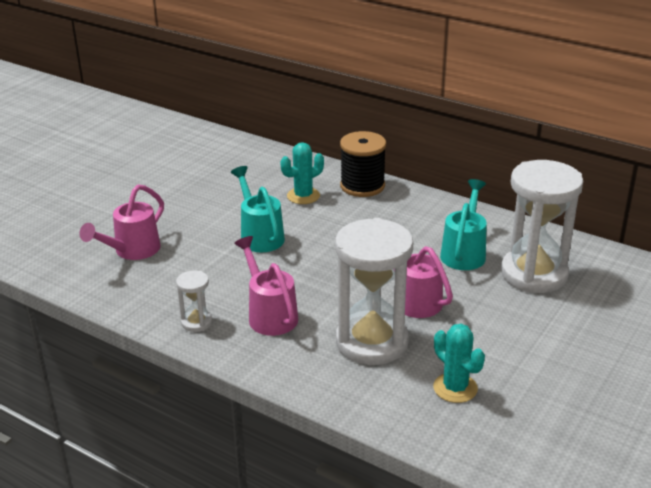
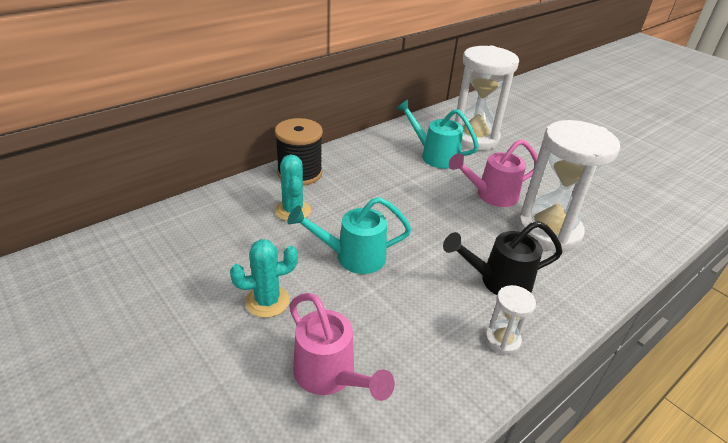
camera: 75 degrees left, 5 degrees up
(270, 315) = (498, 281): pink watering can -> black watering can
(455, 388) = (608, 208): turquoise cactus -> turquoise cactus (267, 301)

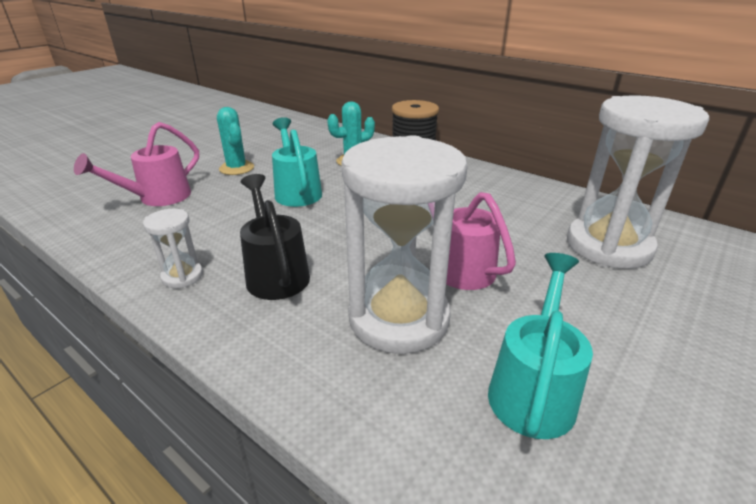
camera: 80 degrees right, 5 degrees down
(434, 156) = (520, 219): turquoise watering can -> turquoise watering can (533, 389)

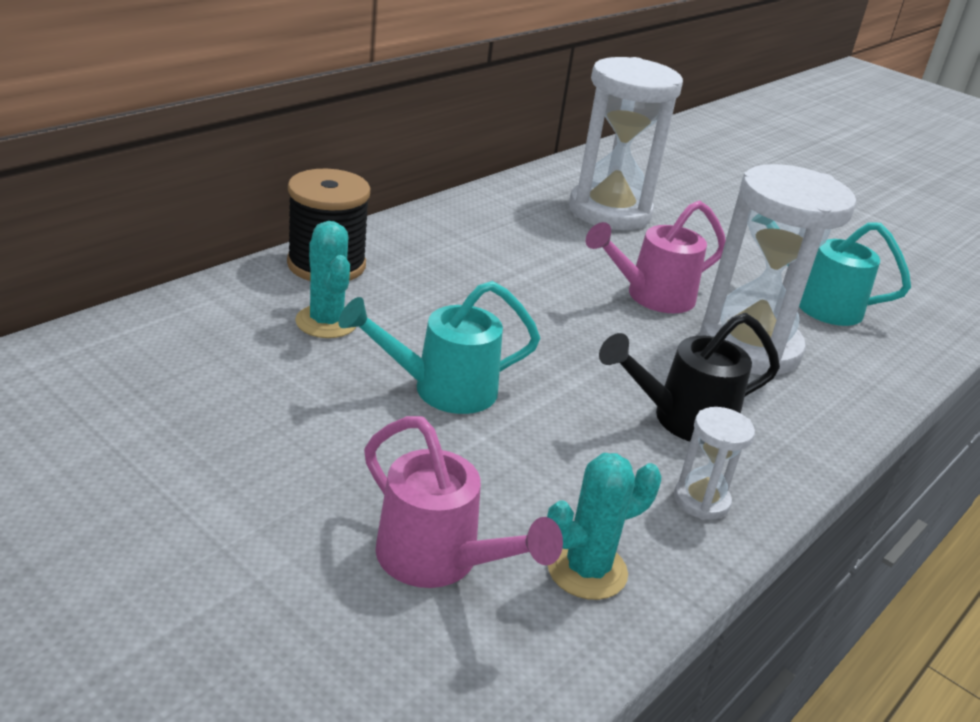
camera: 90 degrees left, 0 degrees up
(236, 168) = (311, 458): turquoise cactus -> turquoise cactus (587, 570)

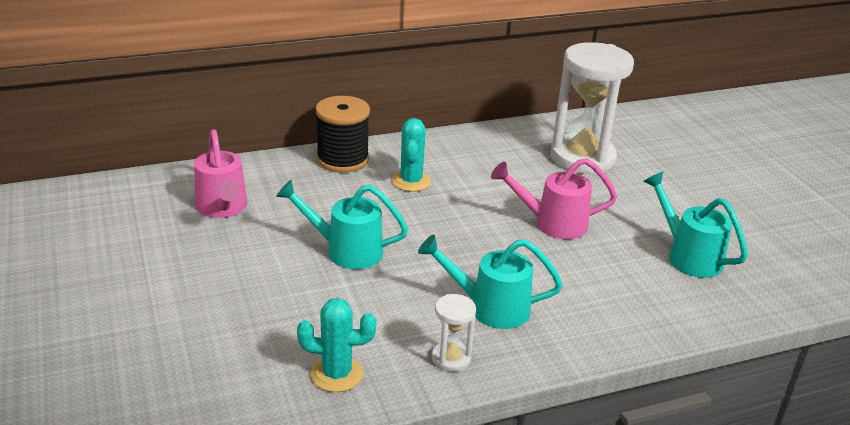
camera: 30 degrees right, 0 degrees up
(326, 322) = (311, 195): turquoise cactus -> turquoise cactus (411, 181)
(438, 560) = (256, 343): pink watering can -> pink watering can (222, 208)
(683, 420) = (490, 308): black watering can -> turquoise watering can
(749, 347) = (594, 274): white hourglass -> none

